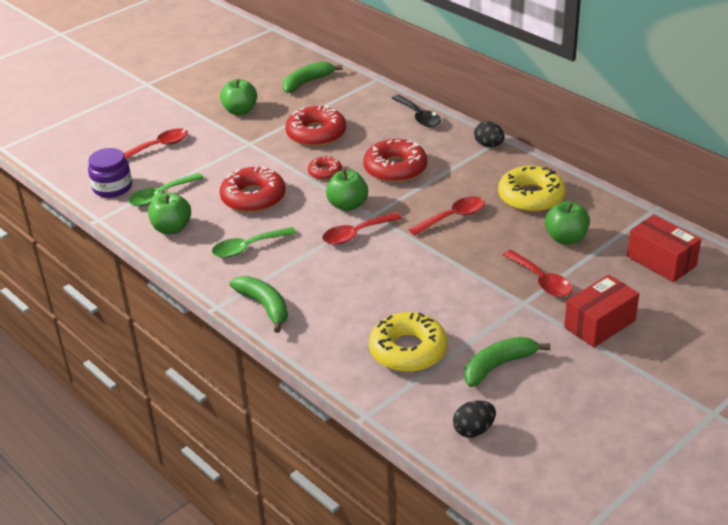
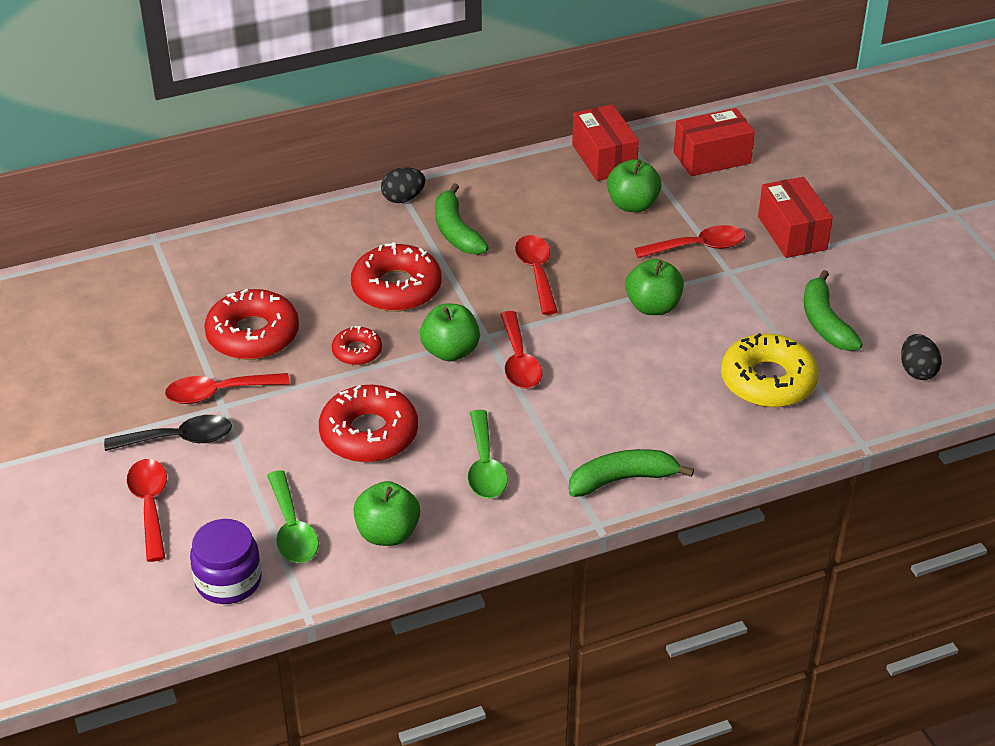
camera: 70 degrees left, 5 degrees up
(240, 111) = (122, 395): green apple -> green apple (653, 306)
(259, 139) = (219, 393): none -> red spoon
(307, 82) = (101, 308): green banana -> green banana (456, 231)
(418, 116) = (288, 233): black spoon -> black spoon (178, 439)
(531, 197) = (537, 202): yellow donut -> none
(611, 211) = (604, 158): none -> red box

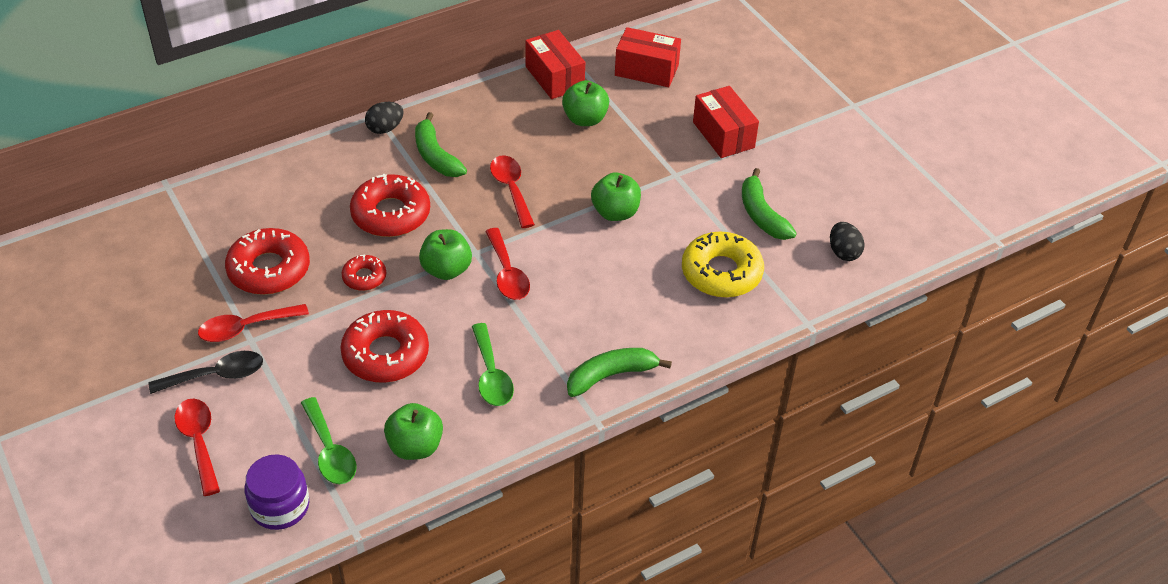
camera: 10 degrees left, 5 degrees up
(697, 247) = (646, 154): red spoon -> none
(712, 158) = (646, 70): red box -> red box turned 45 degrees clockwise

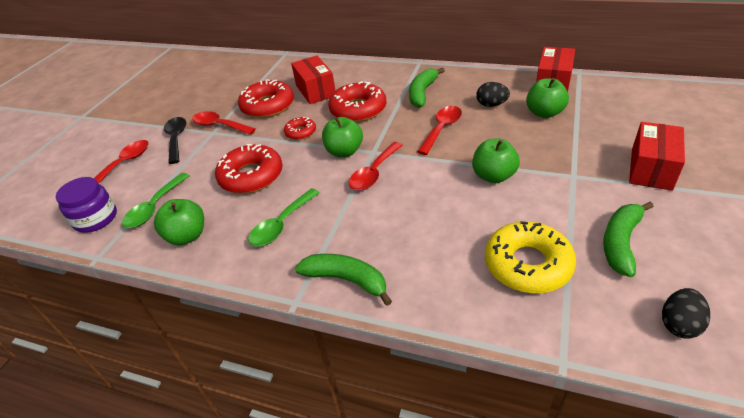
camera: 55 degrees right, 5 degrees down
(216, 376) = (176, 139): black spoon -> black spoon turned 135 degrees counterclockwise
(385, 128) = (414, 70): black egg -> black egg (491, 105)
(646, 70) = (630, 104): red box -> red box (315, 90)

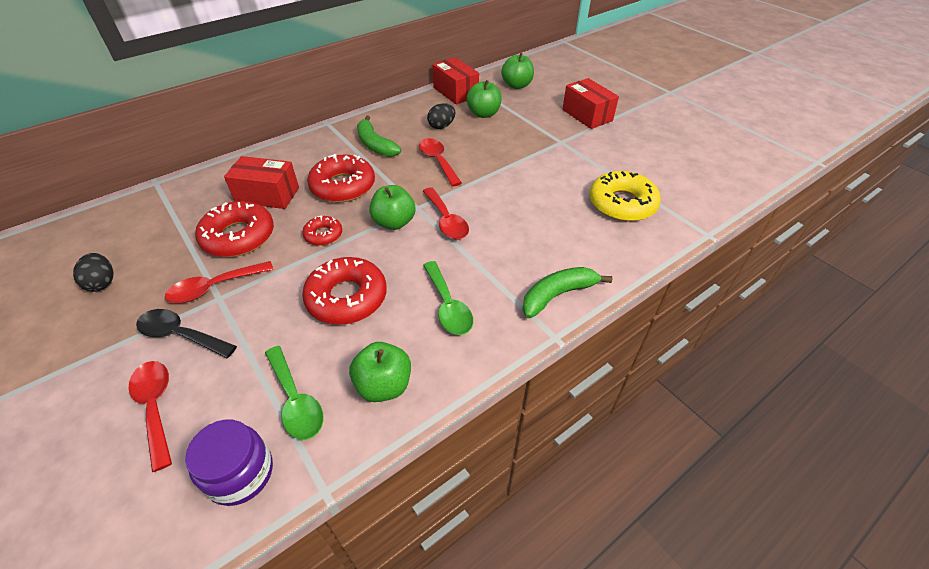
camera: 60 degrees left, 5 degrees up
(493, 176) = (523, 170): green apple -> green apple (516, 85)
(621, 243) = (636, 161): green banana -> none
(679, 324) = (710, 181): black egg -> black egg (102, 283)

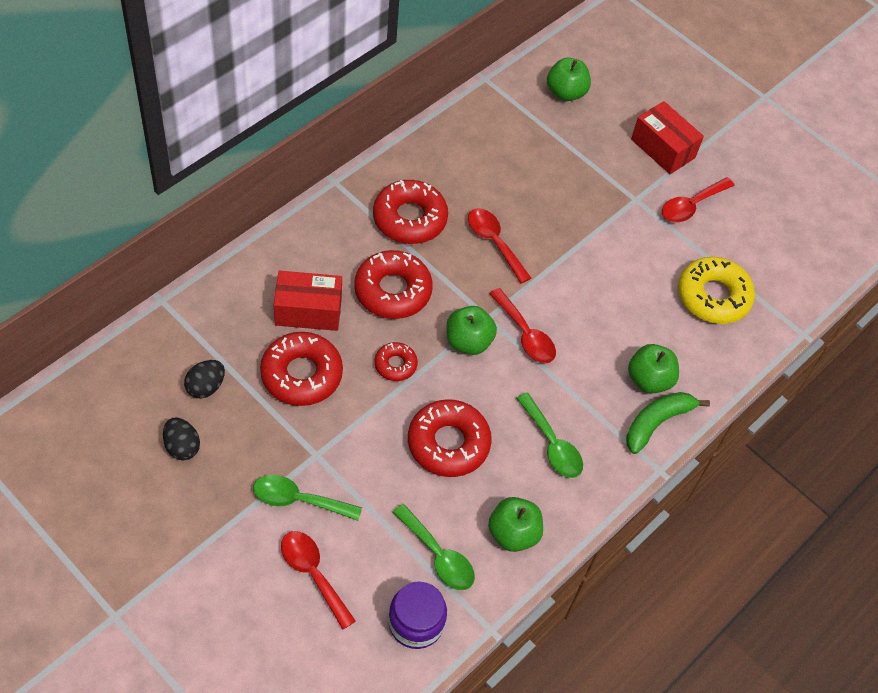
camera: 15 degrees left, 10 degrees up
(181, 335) = (299, 500): black spoon -> green spoon
(214, 287) = (306, 442): red spoon -> red spoon (691, 205)
(375, 145) = (409, 218): green banana -> red donut
(441, 126) = (484, 179): black egg -> black egg (206, 387)
(455, 92) = (487, 111): red box -> none
(483, 114) = (532, 153): green apple -> green apple (649, 380)

